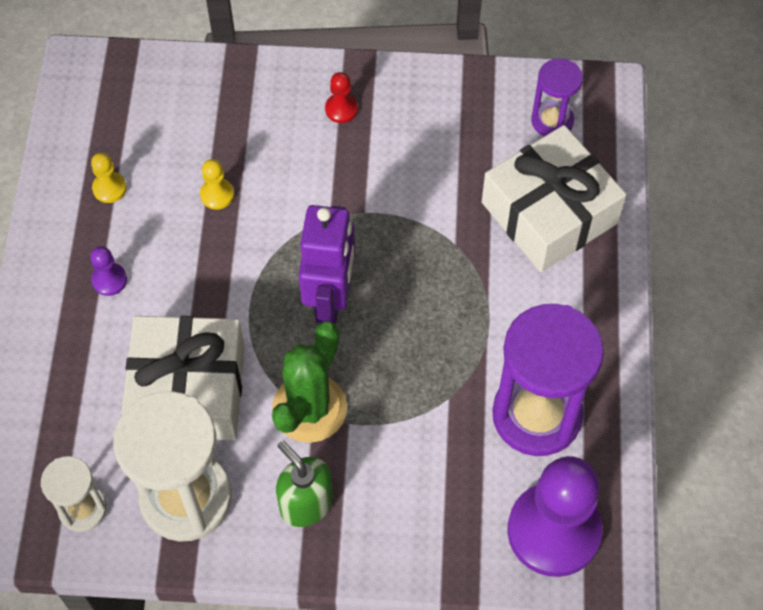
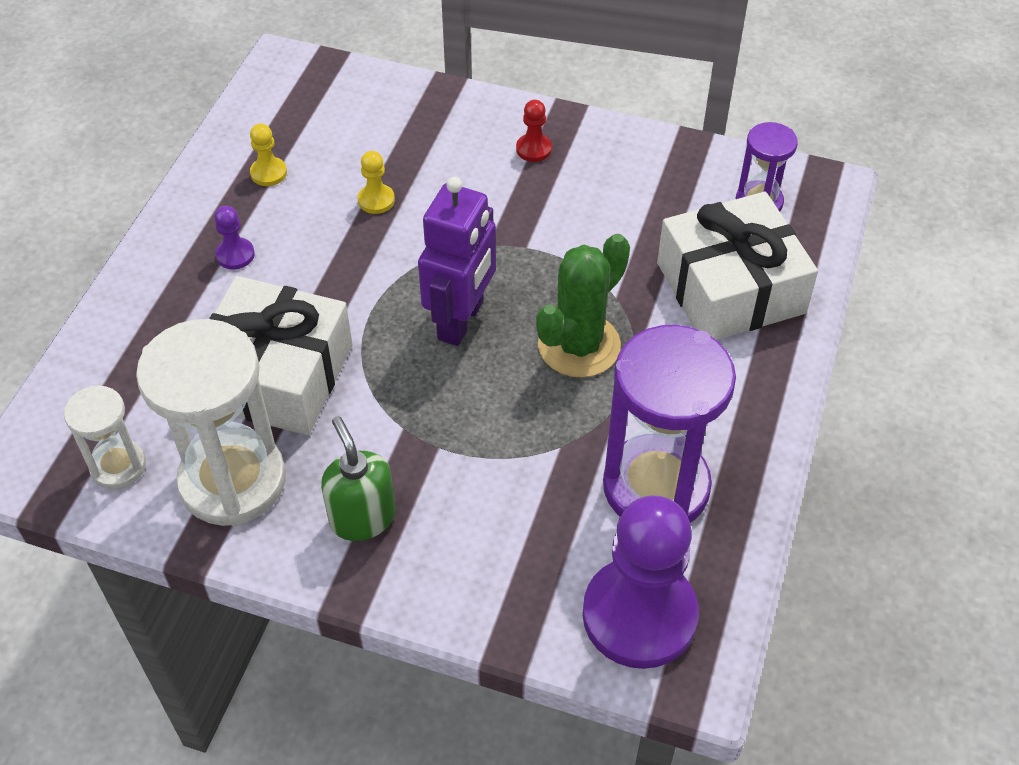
camera: 15 degrees right, 10 degrees down
(309, 408) = (400, 422): green cactus -> green cactus (579, 345)

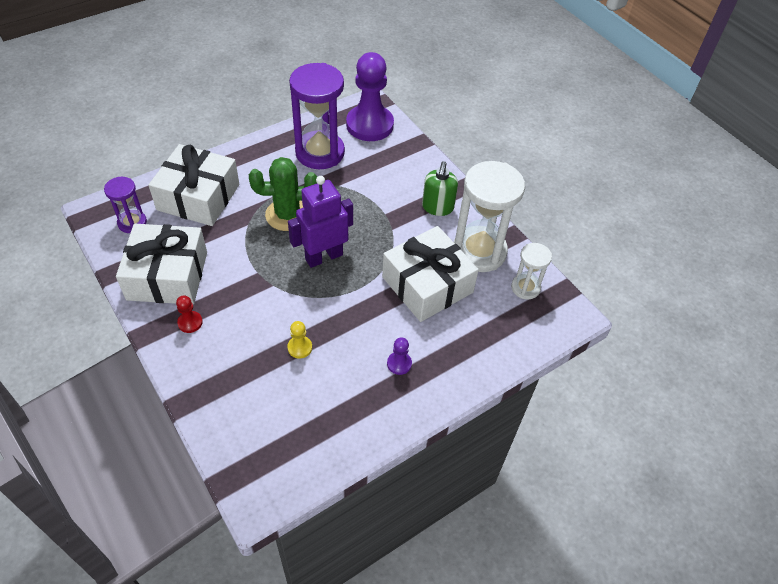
camera: 145 degrees left, 0 degrees up
(268, 173) = (340, 408): yellow pawn -> none
(627, 176) = (167, 276): none -> white gift

